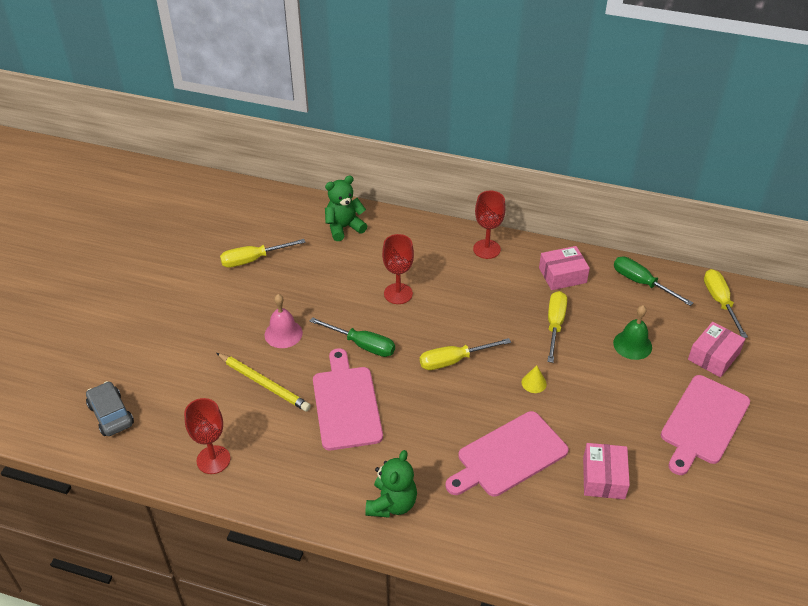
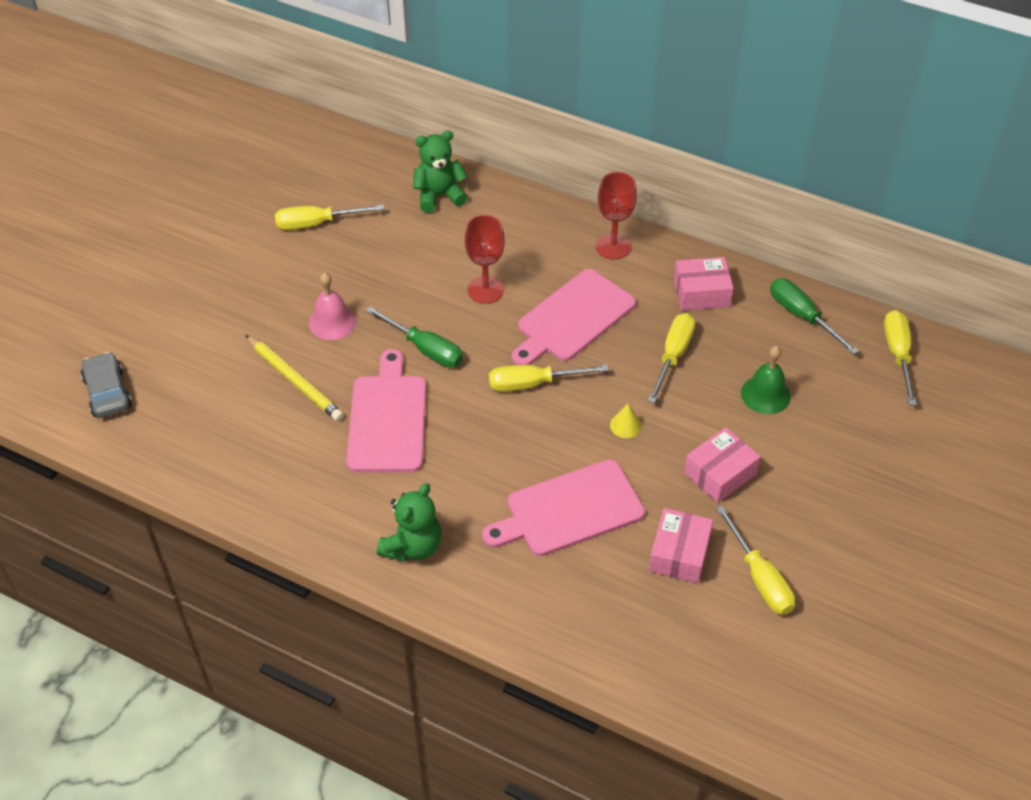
camera: 10 degrees right, 5 degrees up
(213, 460) = (215, 463): red goblet -> none
(670, 487) = (759, 578): none -> yellow screwdriver
(703, 422) = (827, 504): pink cutting board -> pink cutting board (573, 318)
(713, 356) = (866, 423): pink box -> pink box (720, 473)

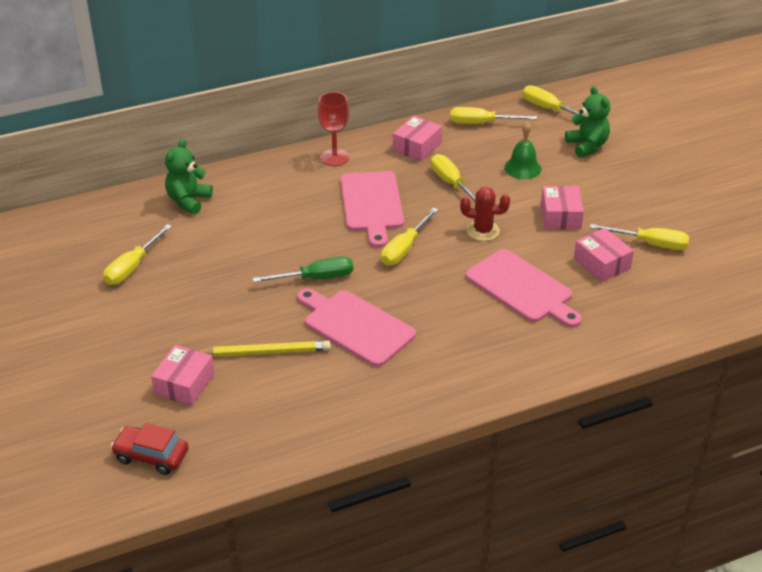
camera: 50 degrees left, 10 degrees down
(108, 393) = (151, 456): grey car -> red car
(207, 355) = (184, 384): none -> pink box
(332, 322) = (235, 307): pink bell -> none
(413, 546) = (476, 370): green teddy bear -> green teddy bear (587, 146)
(485, 290) = (300, 226): red goblet -> none
(569, 510) = (522, 288): pink cutting board -> pink cutting board turned 60 degrees counterclockwise
(625, 425) = (483, 231): yellow cone -> red cactus
(802, 316) = (481, 123): green screwdriver -> yellow screwdriver

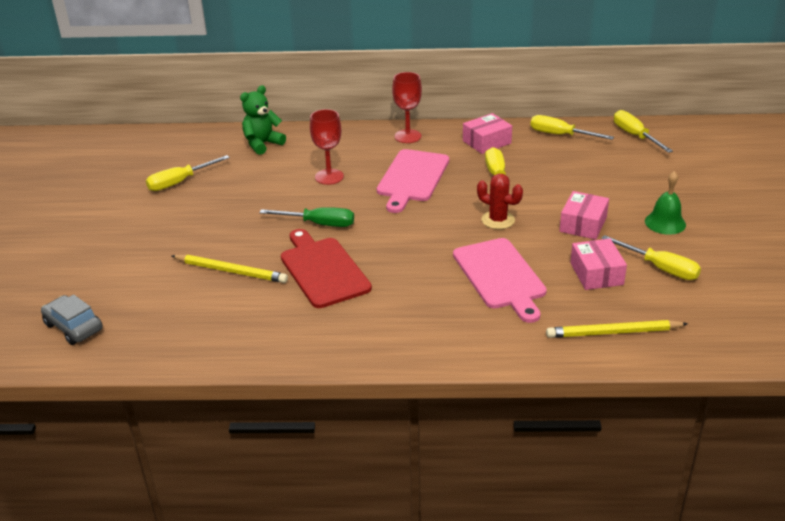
camera: 25 degrees right, 5 degrees down
(151, 456) = (73, 327): red car -> grey car
(184, 384) = (146, 278): pink box -> none
(288, 223) = (329, 177): none -> red goblet
(355, 326) = (323, 270): pink cutting board -> red cutting board
(404, 249) = (414, 218): yellow screwdriver -> none
(522, 168) = (574, 177): green bell -> green bell (665, 223)
(587, 146) = (652, 172): green teddy bear -> none
(649, 316) = (613, 332): none -> yellow pencil

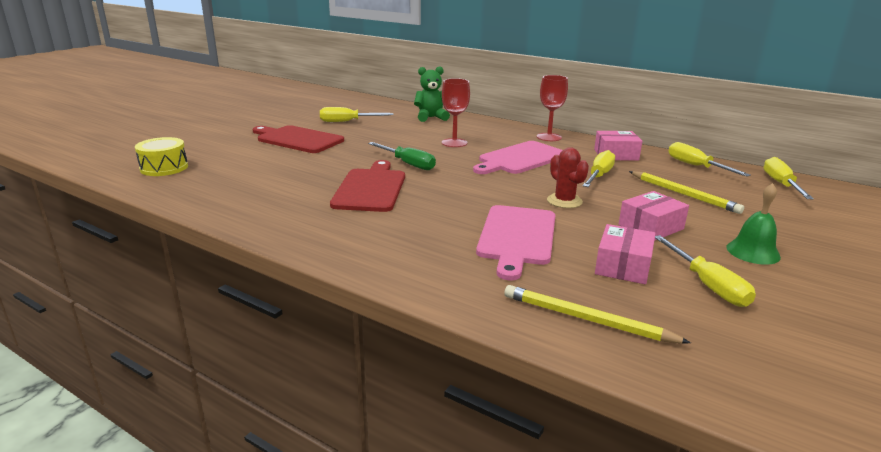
camera: 30 degrees right, 10 degrees down
(73, 327) = (164, 168): grey car -> yellow drum
(162, 230) = (297, 139): none -> red cutting board
(231, 271) = (305, 170): yellow pencil -> yellow pencil (683, 194)

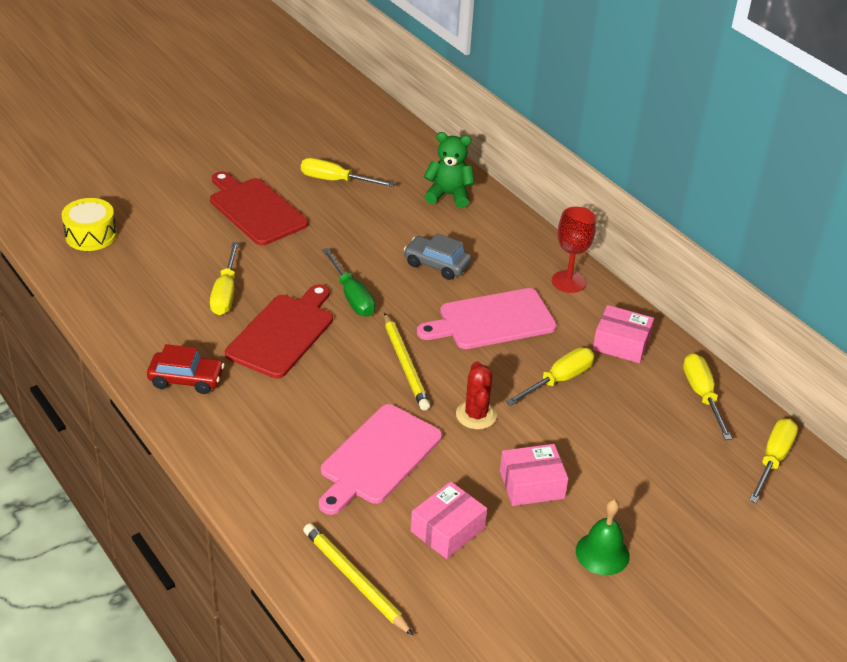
camera: 20 degrees right, 15 degrees up
(306, 226) = (186, 379): none -> red car
(454, 143) = (436, 264): red goblet -> grey car
(683, 194) = (627, 443): yellow pencil -> yellow pencil (405, 364)
(707, 285) = (505, 579): yellow screwdriver -> yellow screwdriver (225, 293)

